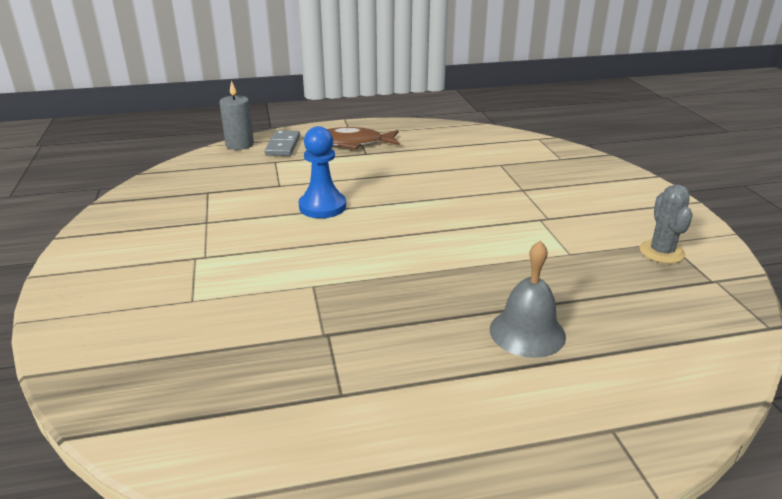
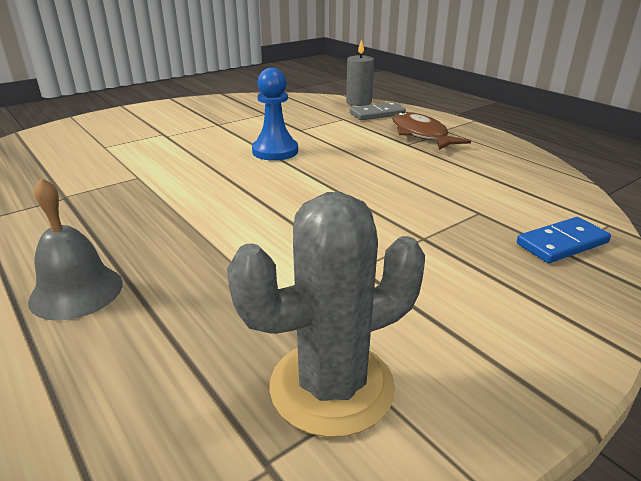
camera: 65 degrees right, 0 degrees up
(552, 156) = (562, 243): none -> blue domino
(661, 252) = (332, 386): grey cactus -> grey cactus, size x1.64

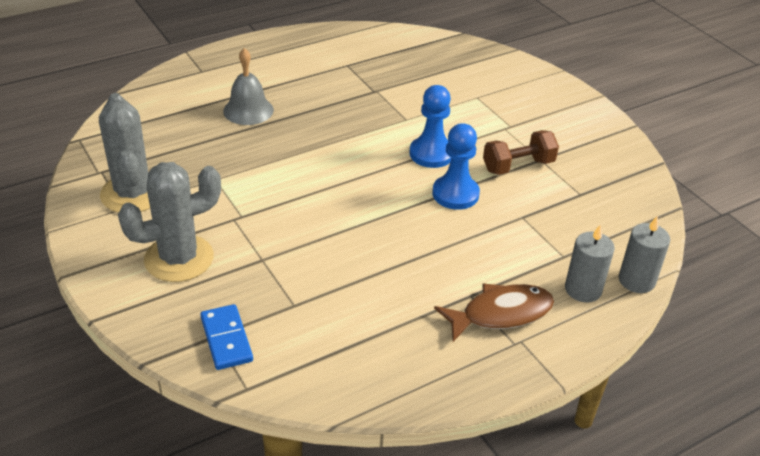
camera: 95 degrees right, 10 degrees up
(209, 162) = (431, 154): none -> blue pawn
(228, 130) = (518, 166): none -> brown dumbbell
(377, 114) = (583, 289): grey domino -> grey candle
(462, 299) = (179, 258): none -> grey cactus

